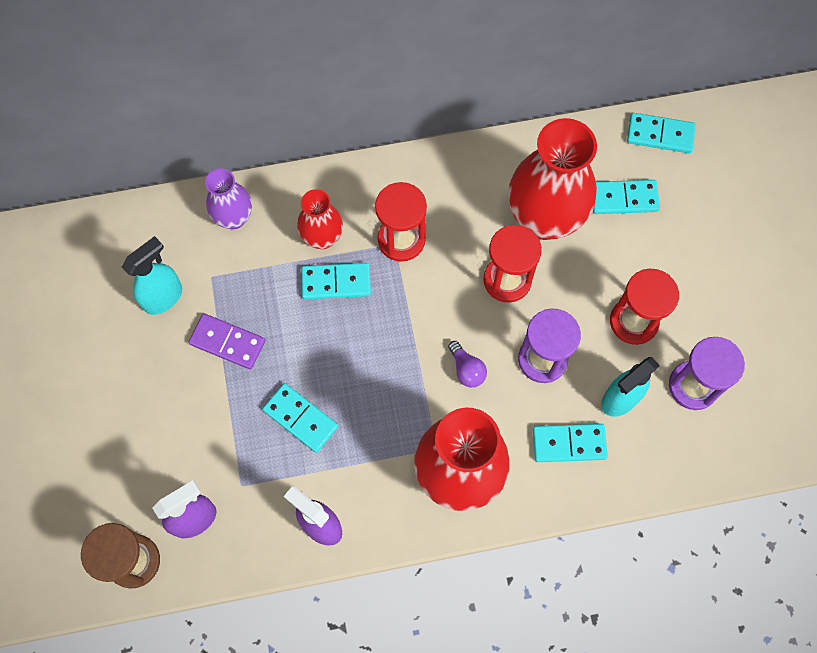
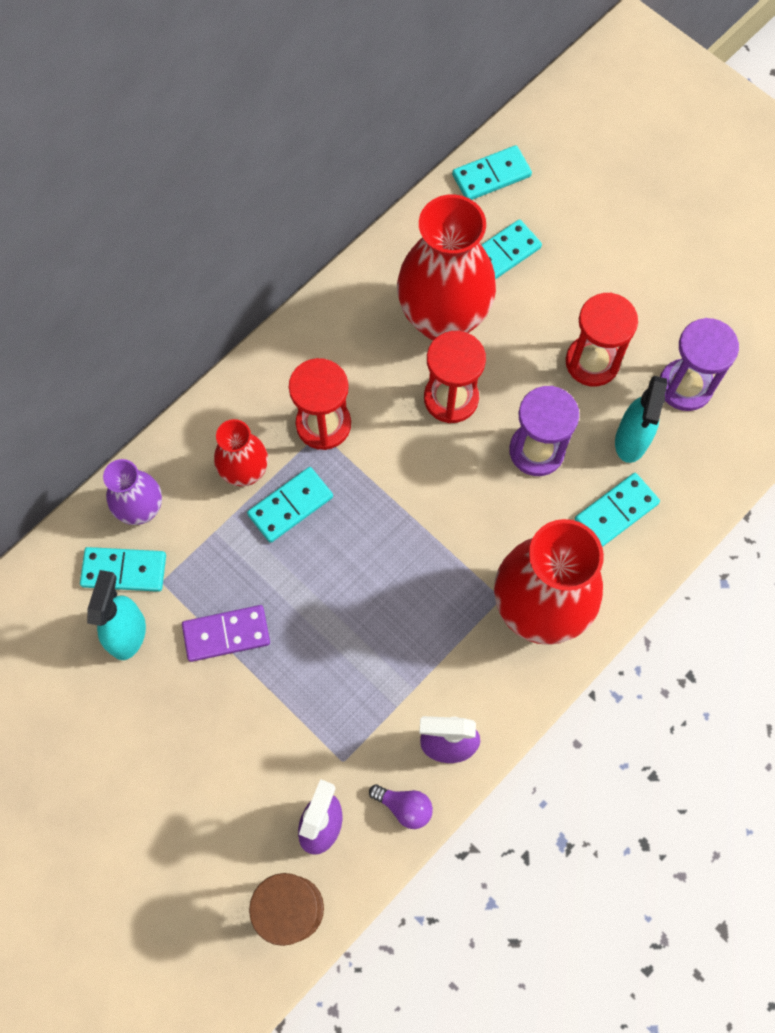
camera: 35 degrees left, 0 degrees up
(301, 418) = (353, 658): turquoise domino -> turquoise domino (124, 570)
(466, 369) = (475, 506): purple light bulb -> purple light bulb (404, 806)

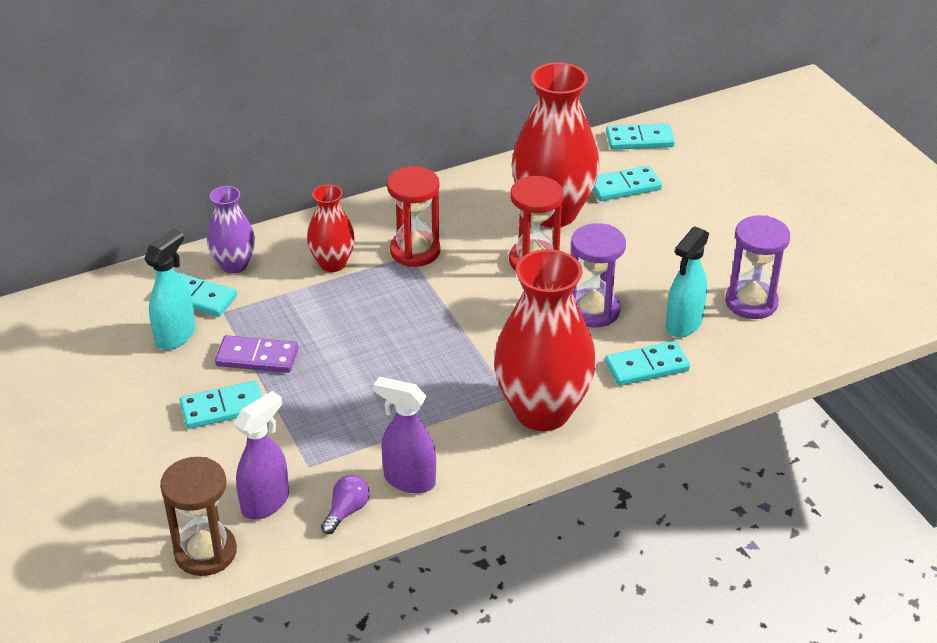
camera: 20 degrees right, 30 degrees down
(290, 506) = (358, 292): turquoise domino -> turquoise domino (223, 408)
(404, 806) = (346, 511): purple light bulb -> purple light bulb turned 105 degrees counterclockwise
(592, 362) = (672, 268): red hourglass -> none

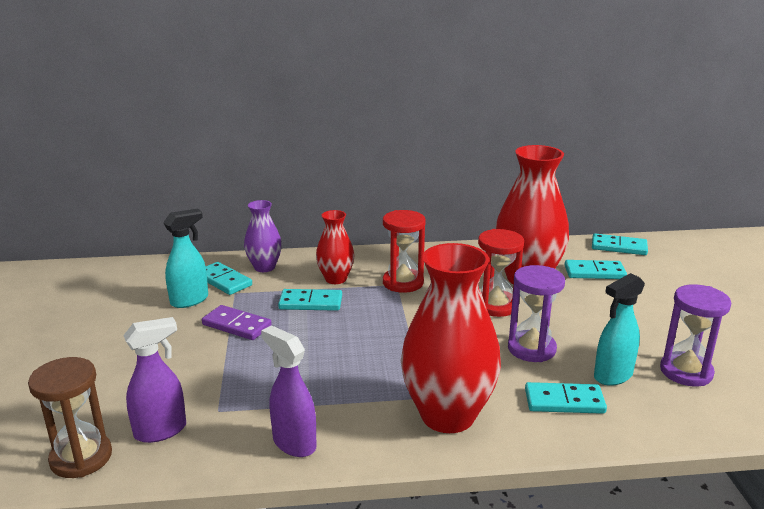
camera: 20 degrees right, 15 degrees down
(223, 408) = (184, 353): turquoise domino -> turquoise domino (310, 303)
(346, 511) = (222, 455): purple light bulb -> none

